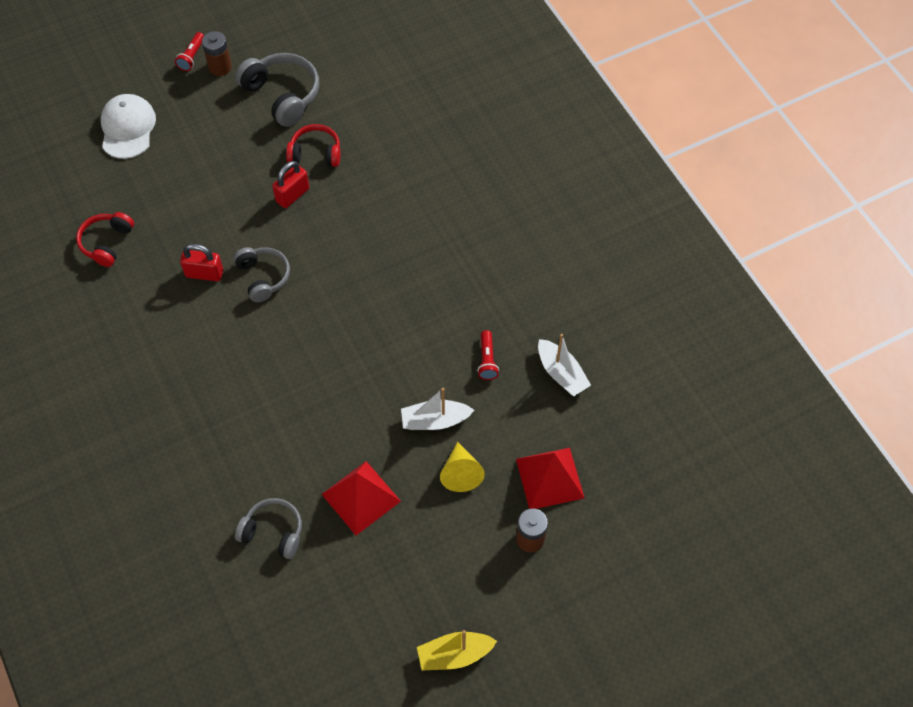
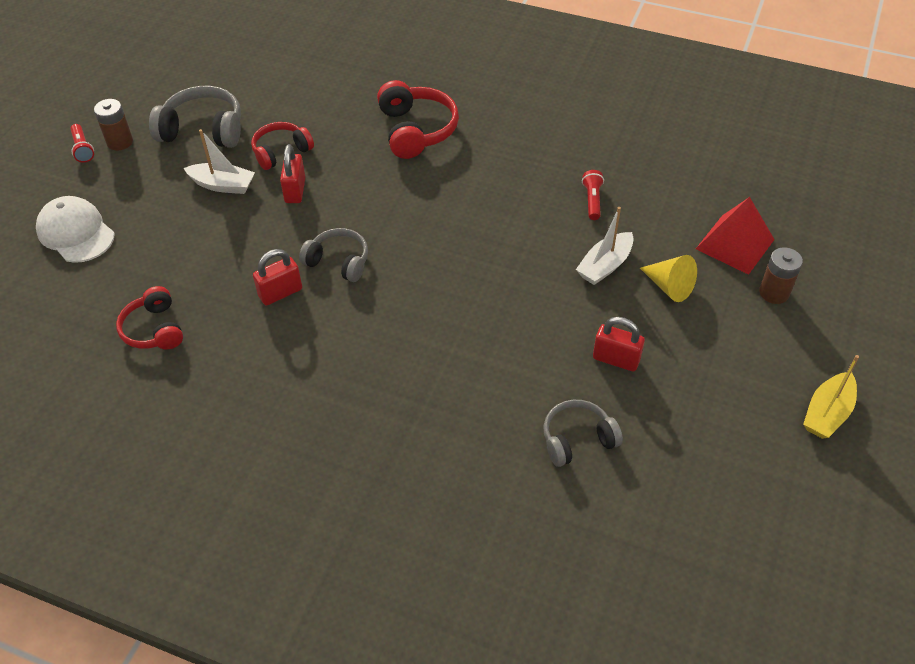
camera: 40 degrees left, 10 degrees down
(361, 497) = (616, 359): red pyramid -> red padlock
(427, 202) = (416, 130): none -> red headphones
(487, 360) = (592, 200): red flashlight -> red flashlight turned 135 degrees counterclockwise
(561, 373) = (655, 174): white boat -> white boat (223, 185)

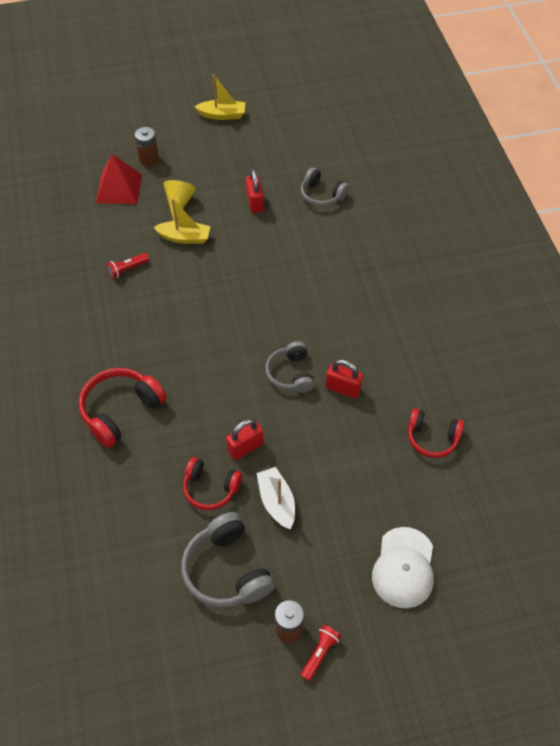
camera: 125 degrees left, 5 degrees up
(154, 329) = (432, 438): red headphones -> red headphones turned 75 degrees clockwise
(605, 266) = (184, 238): white boat -> yellow boat

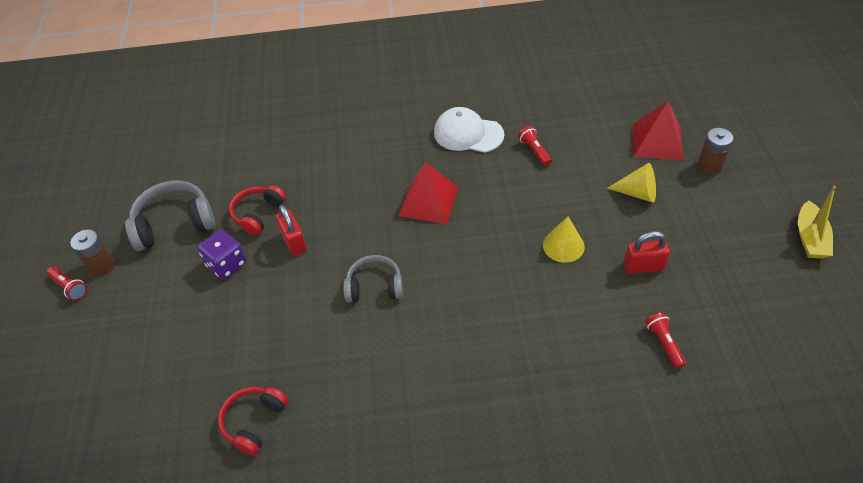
camera: 100 degrees right, 5 degrees down
(120, 411) = (359, 151): red headphones -> none
(184, 238) = (581, 197): yellow boat -> none
(190, 344) = (429, 201): none -> red pyramid
(237, 249) = (563, 245): none -> yellow cone
(277, 502) = (226, 264): white boat -> purple dice
(321, 195) = (664, 343): grey headphones -> red flashlight
(343, 388) = (344, 335): red padlock -> none
(403, 567) = (116, 367): white cap -> white cap (468, 133)

